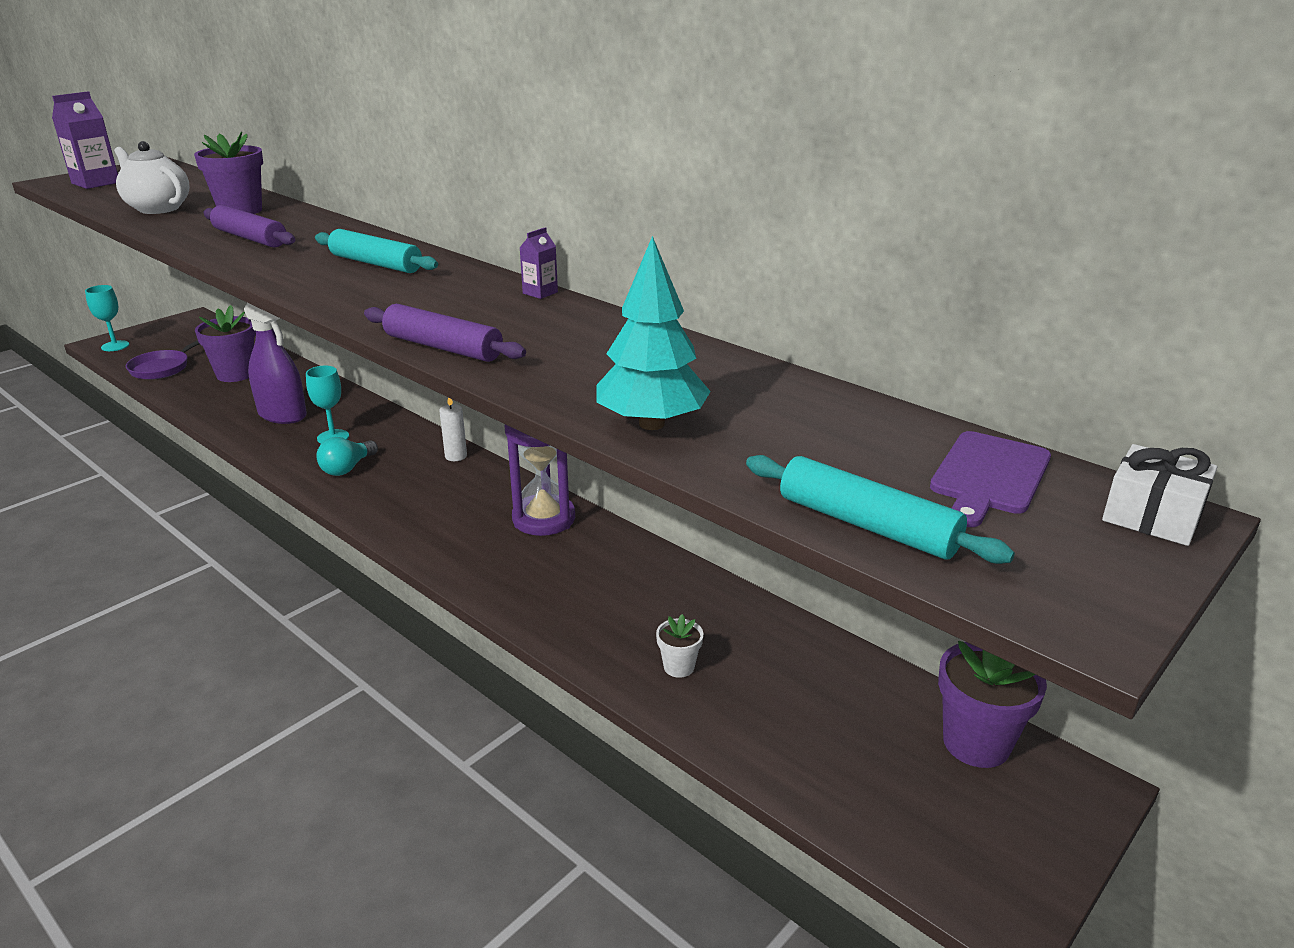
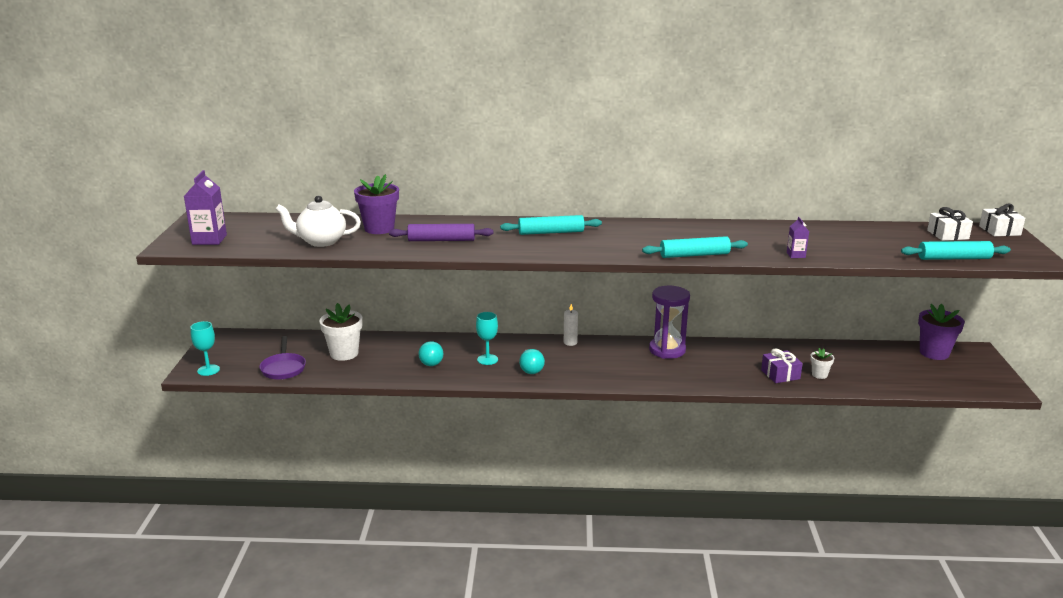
camera: 40 degrees left, 5 degrees down
(235, 374) = (344, 353): purple flower pot -> white flower pot
(282, 415) = (431, 361): purple spray bottle -> turquoise light bulb
(443, 347) = (694, 255): purple rolling pin -> turquoise rolling pin
(540, 293) = (662, 222): purple carton -> purple carton (796, 255)
(620, 633) = (780, 374): none -> purple gift
(651, 424) = (834, 254): turquoise tree -> none
(989, 476) = (947, 235): purple cutting board -> white gift

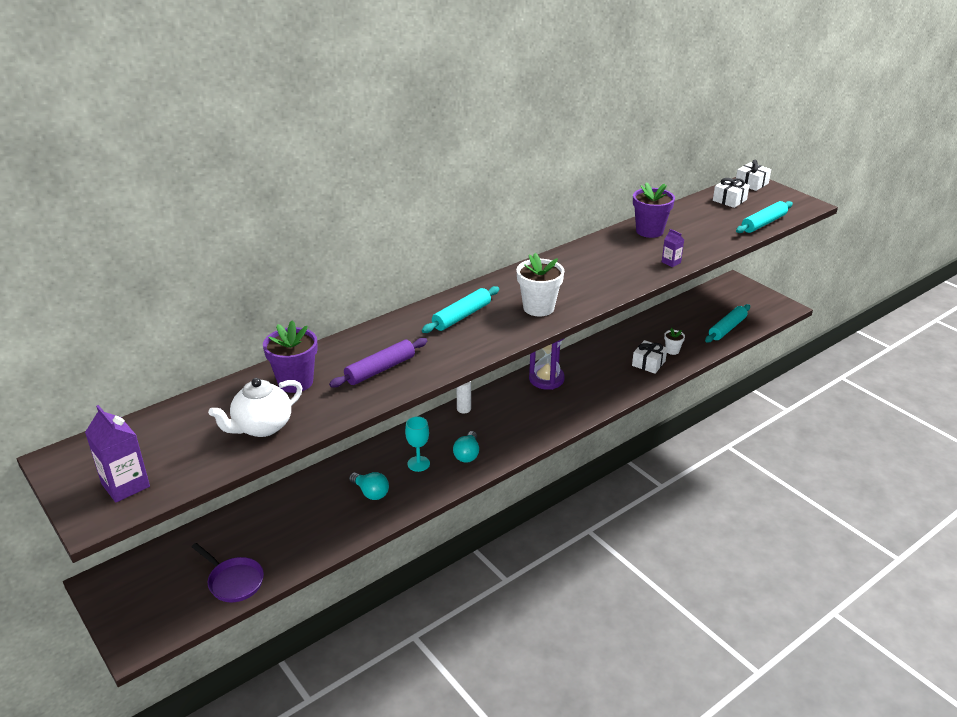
camera: 40 degrees left, 10 degrees up
(208, 370) = (150, 631): turquoise goblet -> none
(344, 353) = (274, 529): white flower pot -> white flower pot (538, 308)
(530, 369) = (467, 454): turquoise light bulb -> turquoise light bulb turned 60 degrees clockwise
(694, 255) = (606, 293): turquoise rolling pin -> turquoise rolling pin (727, 328)
(780, 374) = (648, 363): purple gift -> white gift
(934, 353) = (714, 295): purple flower pot -> purple flower pot (649, 231)

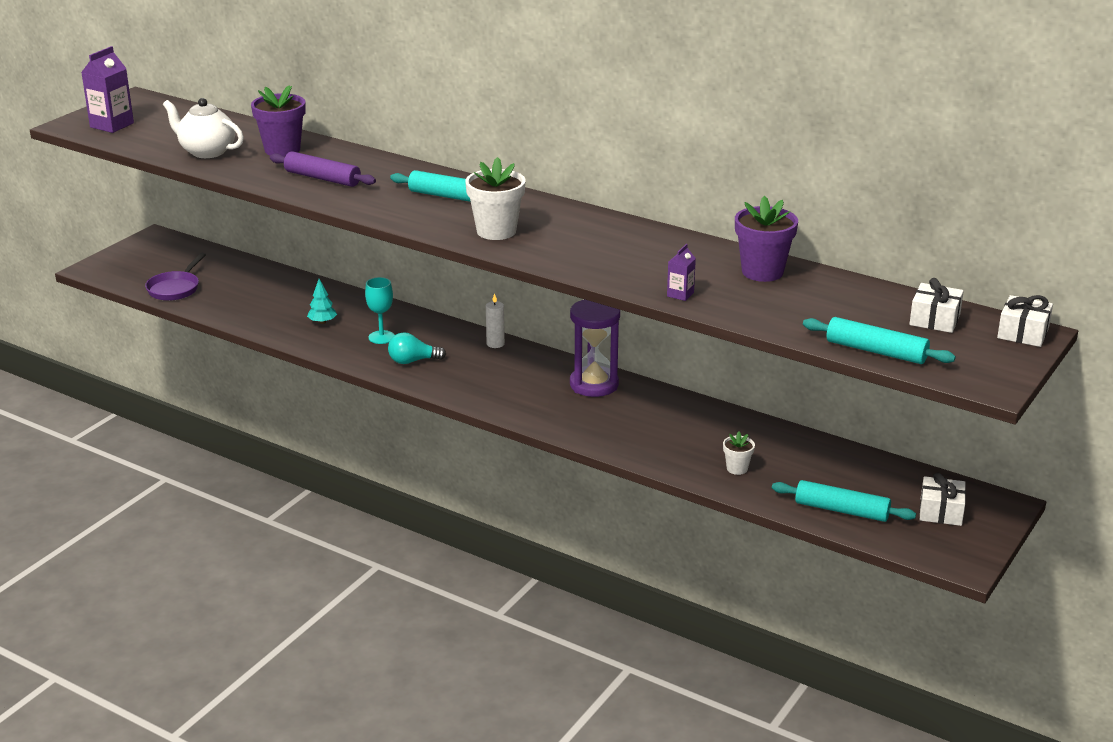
camera: 70 degrees right, 5 degrees down
(370, 492) = (322, 322): turquoise light bulb -> turquoise tree
(648, 363) = (688, 453): white gift -> white gift (941, 511)

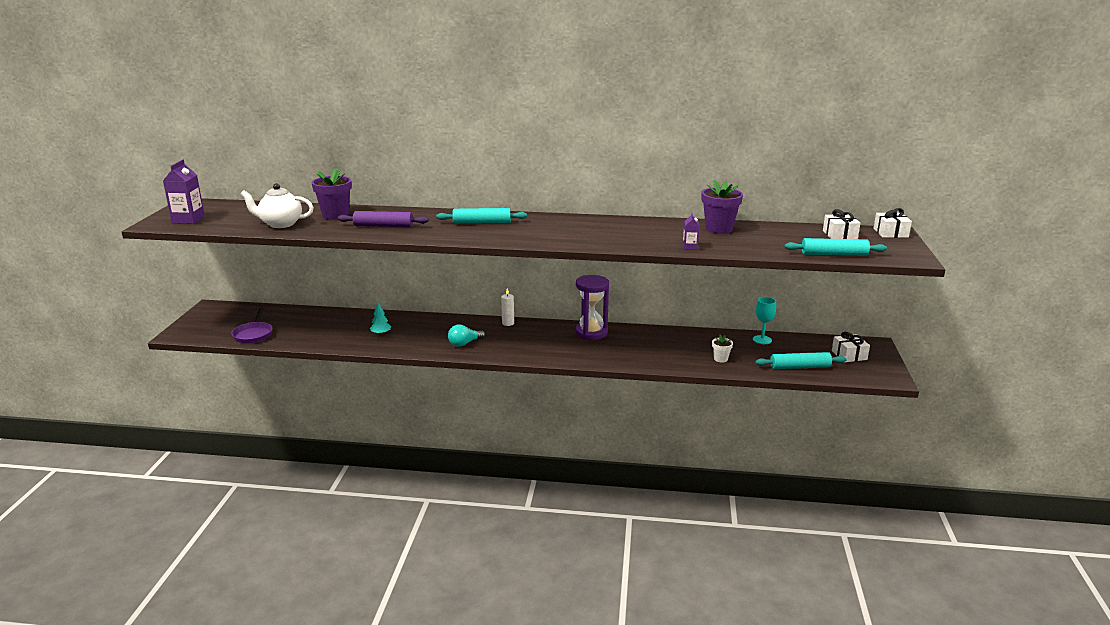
camera: 25 degrees left, 5 degrees down
(381, 337) = (430, 334): turquoise goblet -> turquoise goblet (762, 340)
(496, 231) = (536, 235): white flower pot -> none

